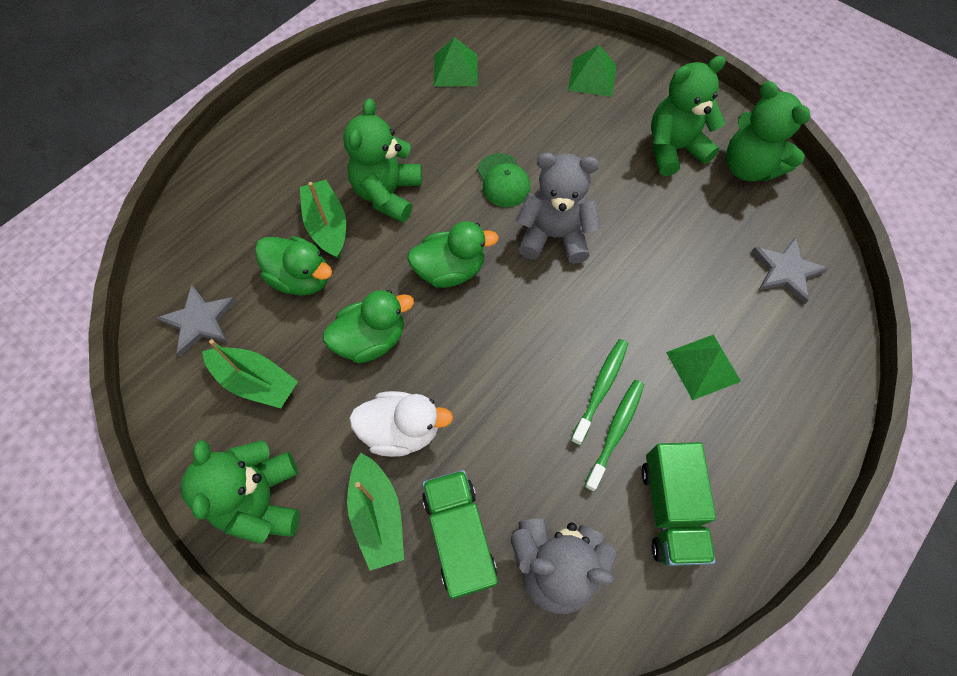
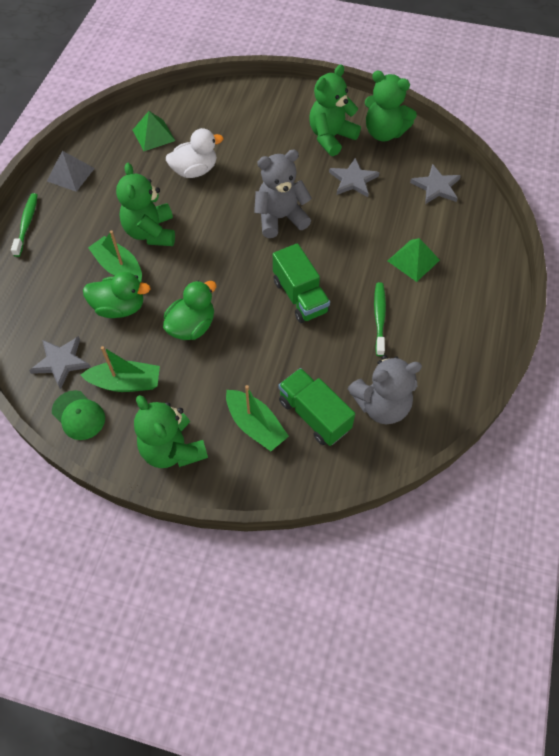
camera: 25 degrees left, 5 degrees down
(336, 86) = (70, 174): none -> grey pyramid
(401, 430) = (243, 371): white duck -> white duck (195, 170)
(450, 270) = (222, 264): green duck -> none
(503, 181) = (227, 196): green cap -> green cap (78, 415)
(592, 77) = (253, 109): green pyramid -> none
(601, 389) = (358, 297): green toothbrush -> green toothbrush (27, 224)
(670, 510) = (433, 347): green truck -> green truck (300, 296)
(675, 219) = (353, 180): none -> grey star

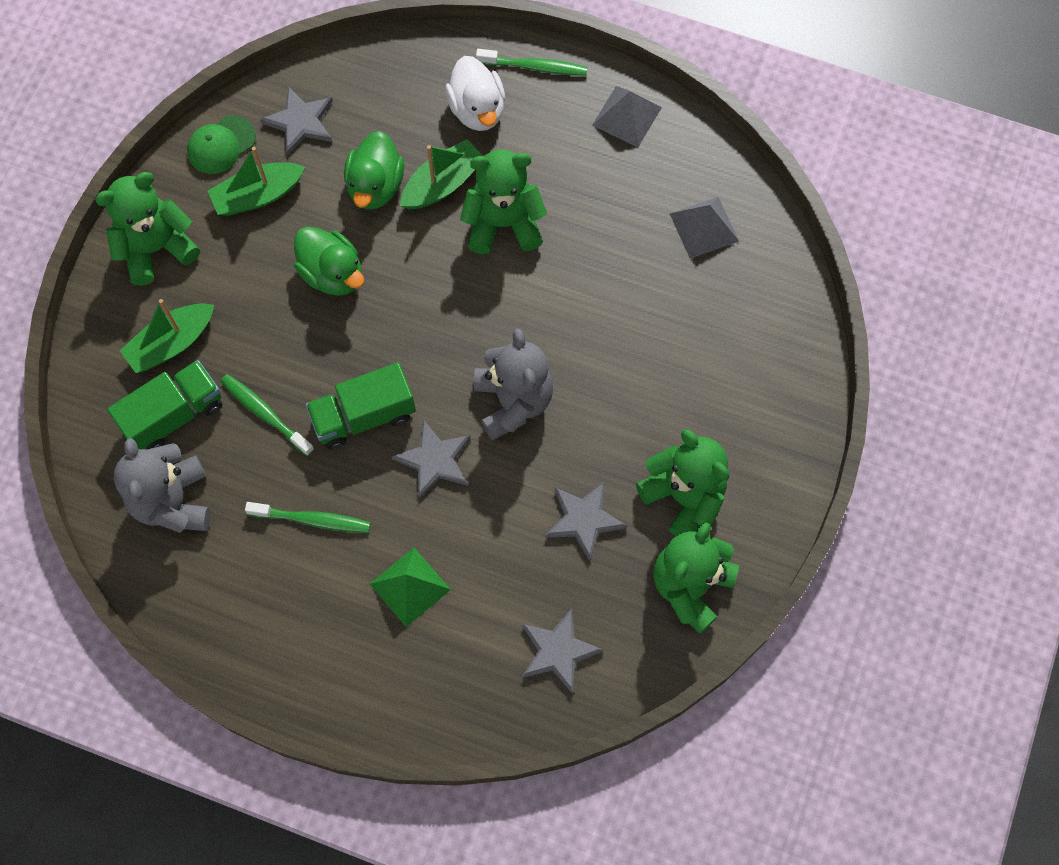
camera: 95 degrees right, 10 degrees up
(126, 383) = (258, 195): green boat -> green boat turned 60 degrees clockwise
(153, 135) = (704, 227): green pyramid -> grey pyramid
(195, 170) = (622, 285): white duck -> white duck (477, 110)
(305, 355) = (265, 413): none -> green toothbrush
(326, 255) = (434, 460): none -> grey star

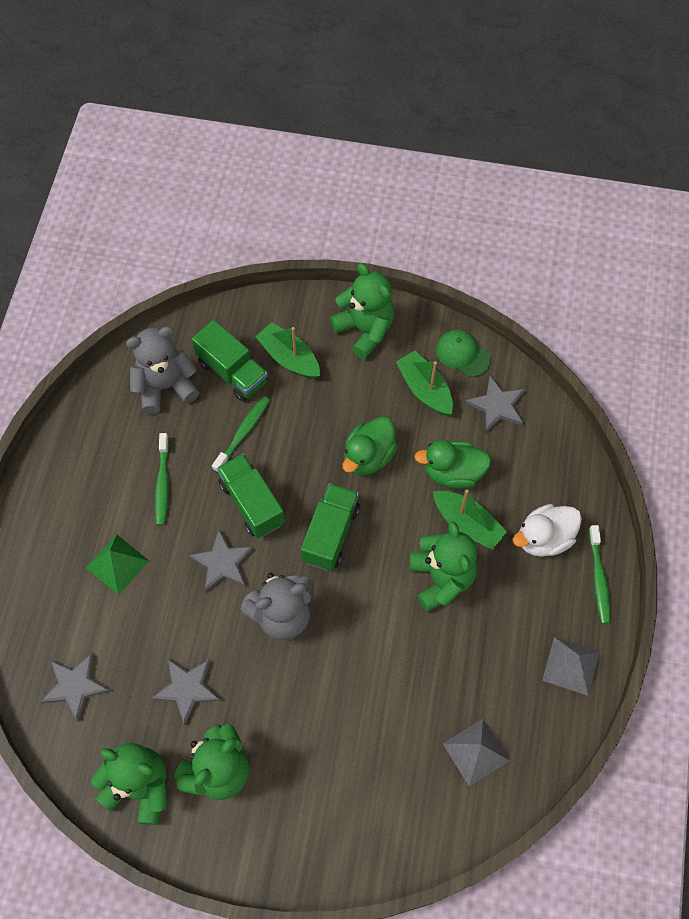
camera: 80 degrees right, 5 degrees down
(423, 332) = (330, 534): none -> green truck

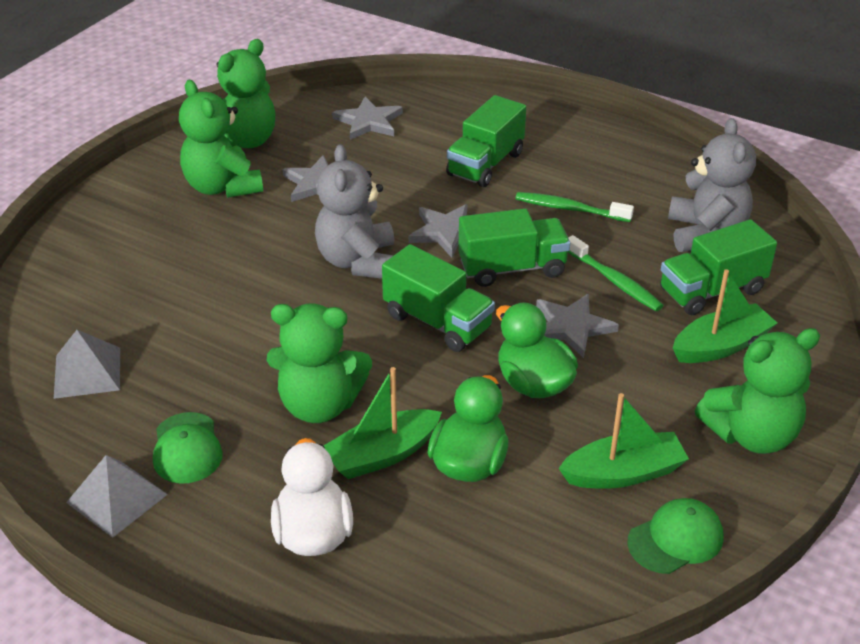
camera: 110 degrees right, 25 degrees down
(117, 564) = (485, 164): green pyramid -> green truck
(497, 406) = (563, 552): grey star -> grey star (571, 327)
(513, 644) = (187, 448): none -> green cap
(598, 578) = (214, 578): green toothbrush -> none

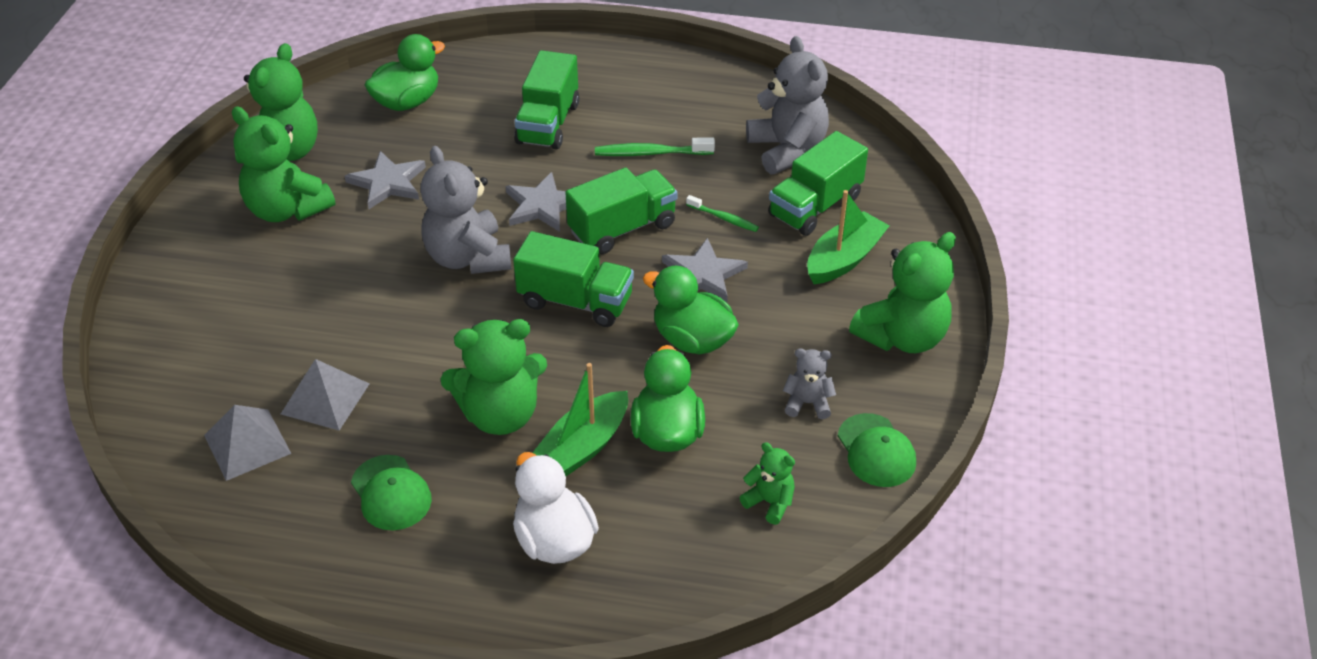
camera: 20 degrees left, 5 degrees up
(117, 498) = (346, 562): grey pyramid -> grey pyramid (325, 398)
(369, 122) = (407, 102): grey star -> green duck
(541, 559) = (769, 502): none -> green teddy bear
(614, 281) = (724, 218): green toothbrush -> green toothbrush, size x0.64
(623, 473) = (807, 403): green boat -> grey teddy bear
(676, 539) = (876, 451): green cap -> green cap turned 120 degrees clockwise

